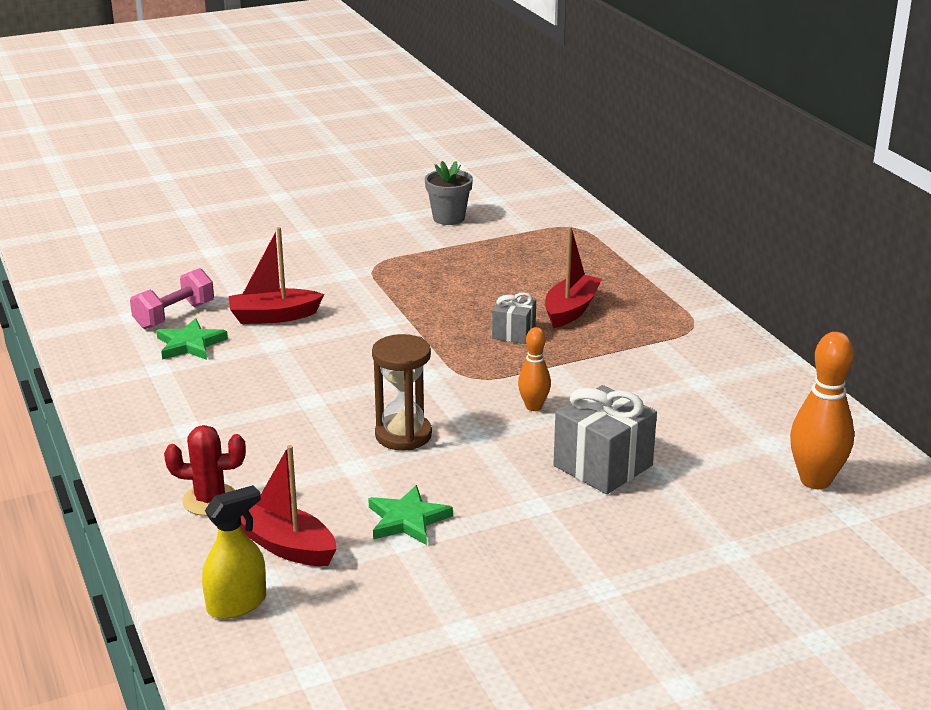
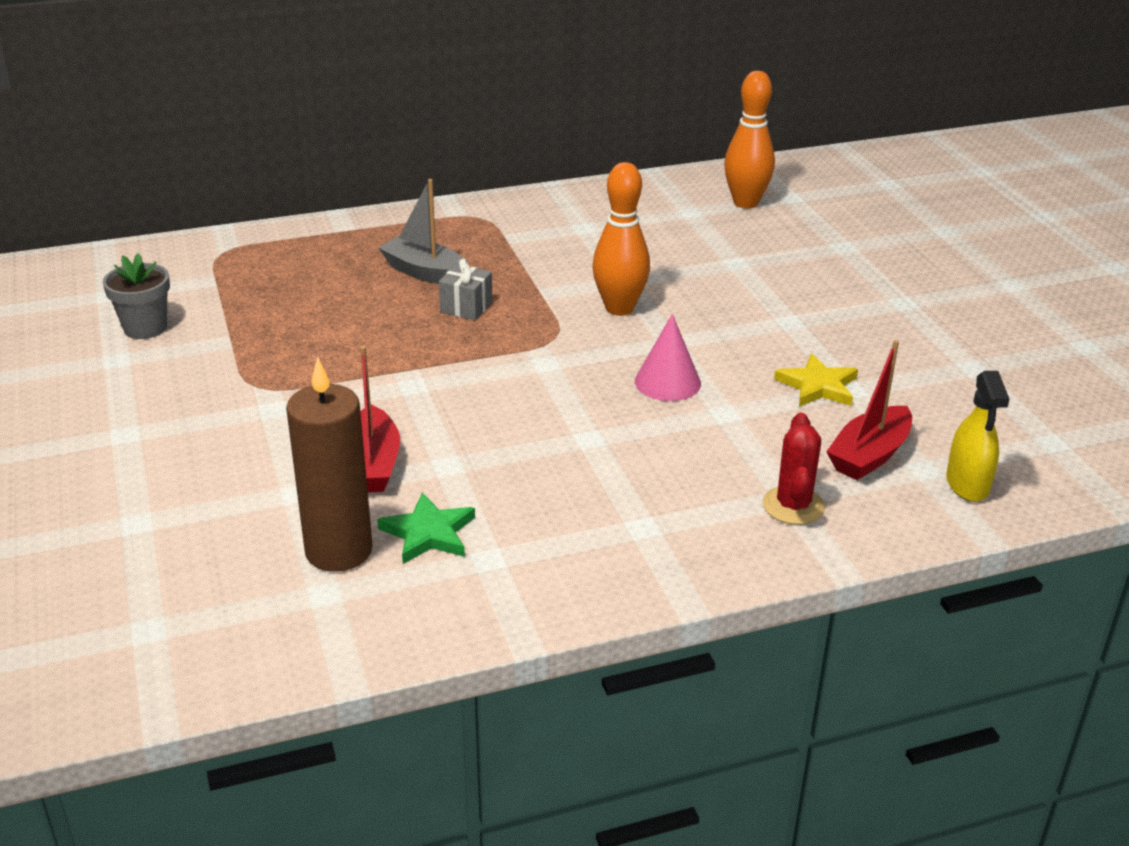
camera: 85 degrees left, 5 degrees up
(174, 315) = (339, 551): pink dumbbell -> brown candle
(237, 604) = (967, 484): yellow spray bottle -> yellow spray bottle turned 150 degrees counterclockwise
(403, 435) = (667, 382): brown hourglass -> pink cone
(407, 520) = (818, 386): green star -> yellow star
(533, 407) = (619, 308): orange bowling pin -> orange bowling pin, size x1.73
(571, 310) = (425, 272): red boat -> grey boat
(603, 466) = (724, 284): grey gift -> none

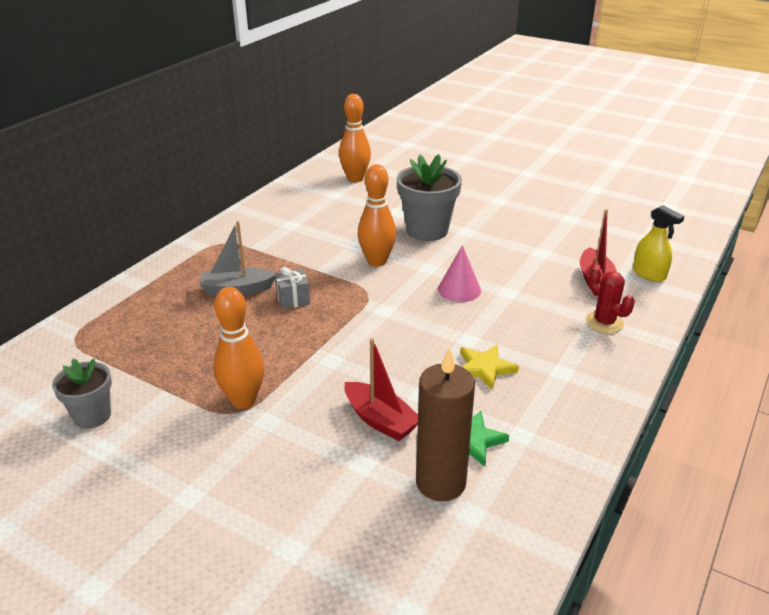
camera: 40 degrees left, 0 degrees up
(279, 380) = (243, 400): none -> orange bowling pin
(739, 299) = (427, 230): none -> grey flower pot
(818, 386) = (526, 258): yellow star -> yellow star (484, 368)

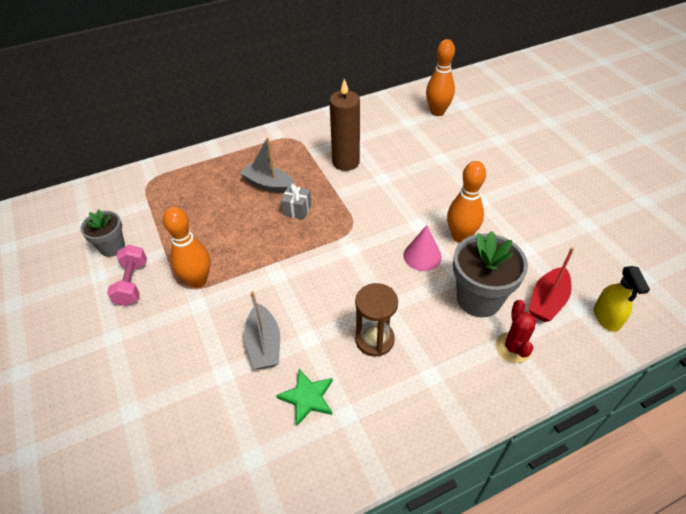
camera: 35 degrees right, 15 degrees up
(160, 437) = (132, 283): none -> pink dumbbell
(377, 261) = (384, 200): orange bowling pin -> orange bowling pin (460, 236)
(380, 420) = (264, 344): red boat -> grey boat
(427, 230) = (449, 186): grey flower pot -> grey flower pot (479, 299)
(440, 483) = (256, 420): brown candle -> brown candle (345, 162)
(484, 368) = (374, 340): yellow star -> brown hourglass

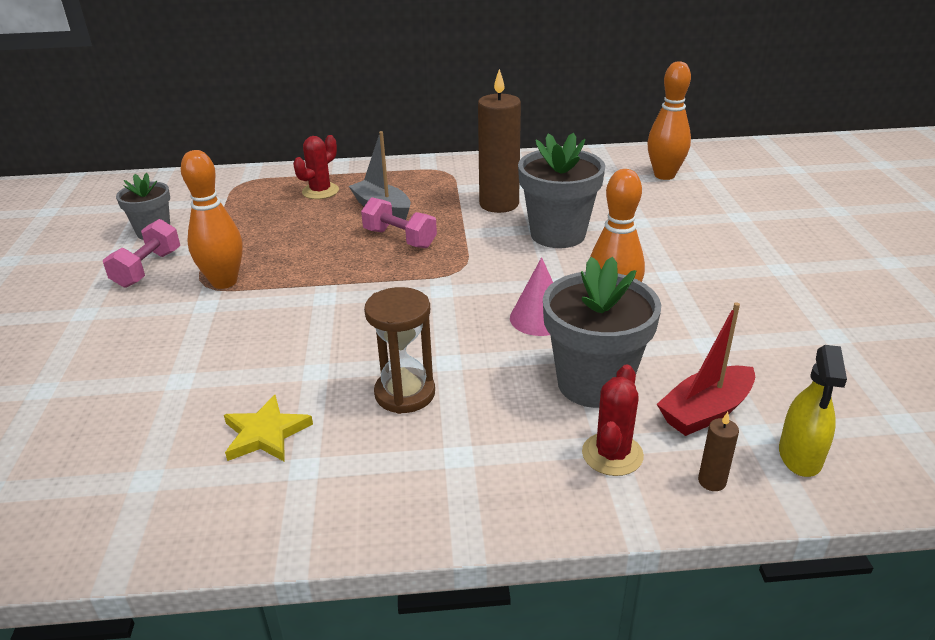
camera: 20 degrees right, 15 degrees down
(214, 177) = (320, 191): none -> red cactus
(264, 344) = (254, 363): grey boat -> none
(297, 209) = (400, 238): grey gift -> pink dumbbell
(307, 398) = (266, 433): green star -> yellow star
(397, 181) = (558, 234): none -> grey flower pot
(571, 349) = (712, 481): none -> brown candle

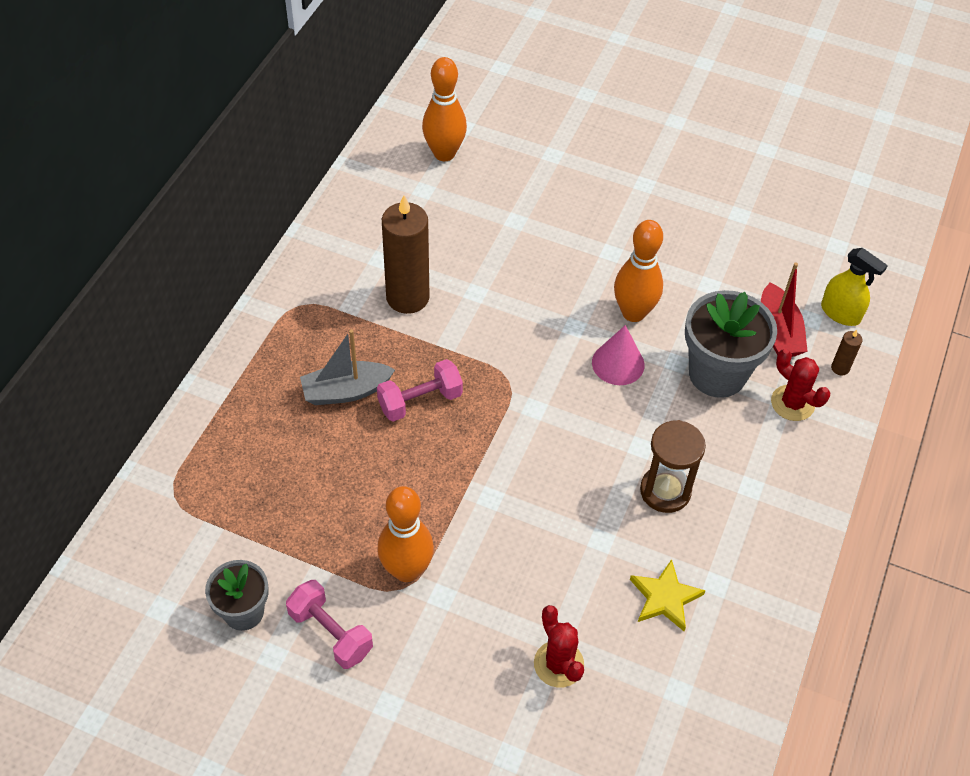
camera: 65 degrees left, 20 degrees up
(320, 191) = (260, 429): red cactus -> red cactus (558, 664)
(558, 234) = (497, 285): grey flower pot -> none

